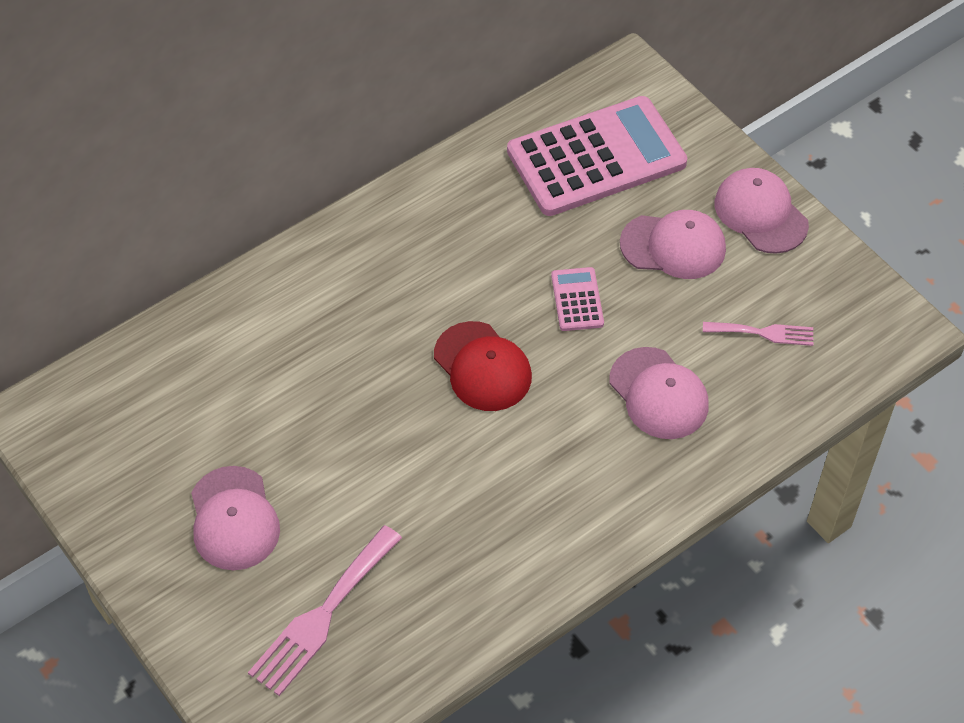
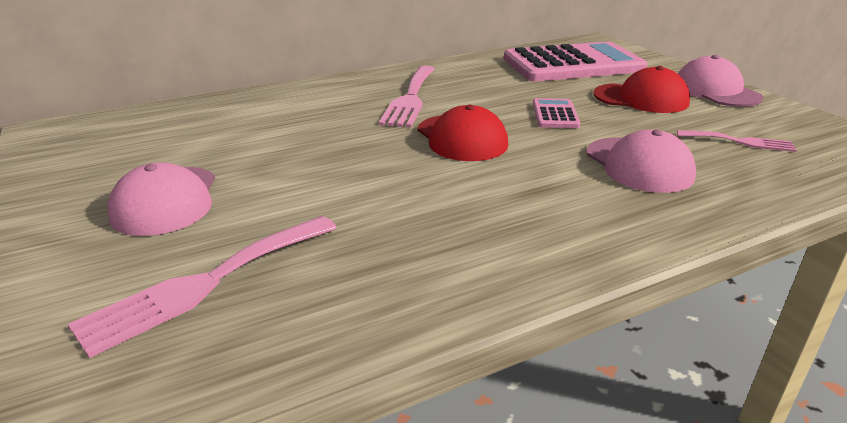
camera: 10 degrees right, 25 degrees down
(410, 284) = (410, 98): none -> pink fork
(673, 246) = (641, 98): pink cap -> red cap

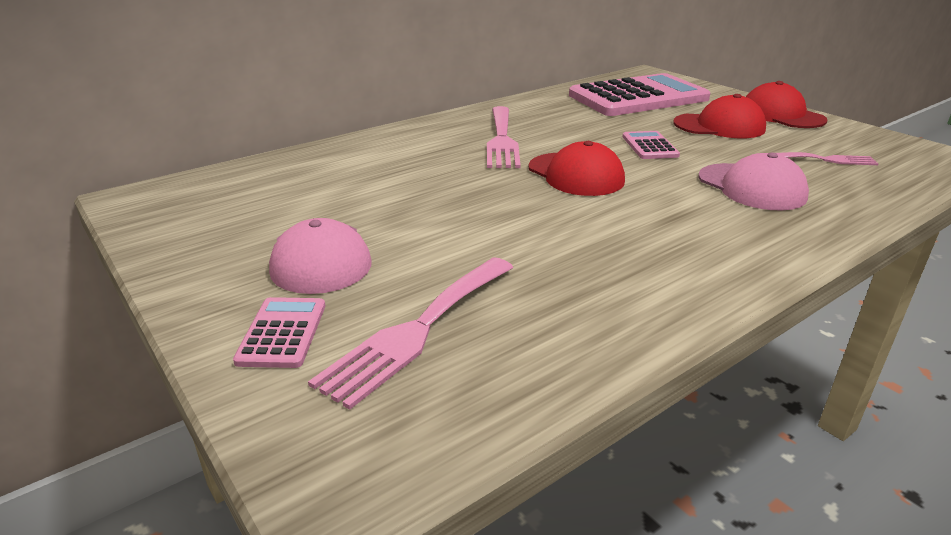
camera: 10 degrees left, 0 degrees up
(82, 271) = (282, 333): none -> pink calculator
(715, 91) = (781, 115): pink cap -> red cap

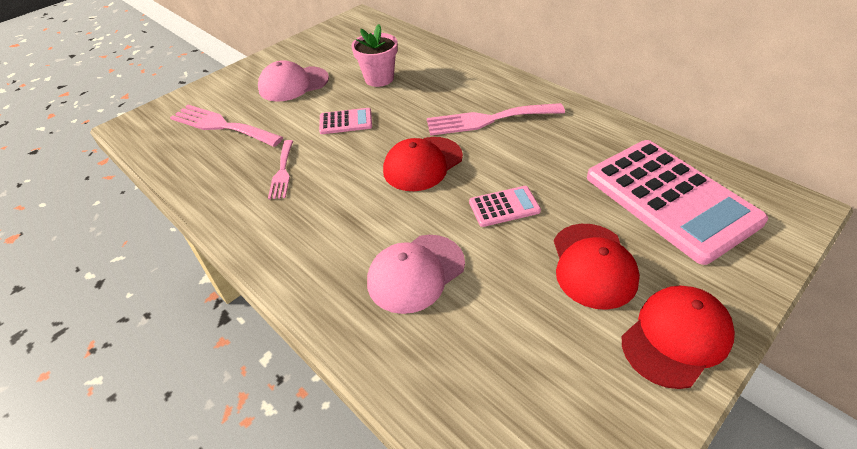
camera: 85 degrees right, 15 degrees up
(282, 333) = (227, 91): pink calculator -> pink calculator (346, 122)
(363, 190) = (379, 78): none -> pink flower pot
(827, 160) = (510, 354): pink fork -> pink fork (282, 172)

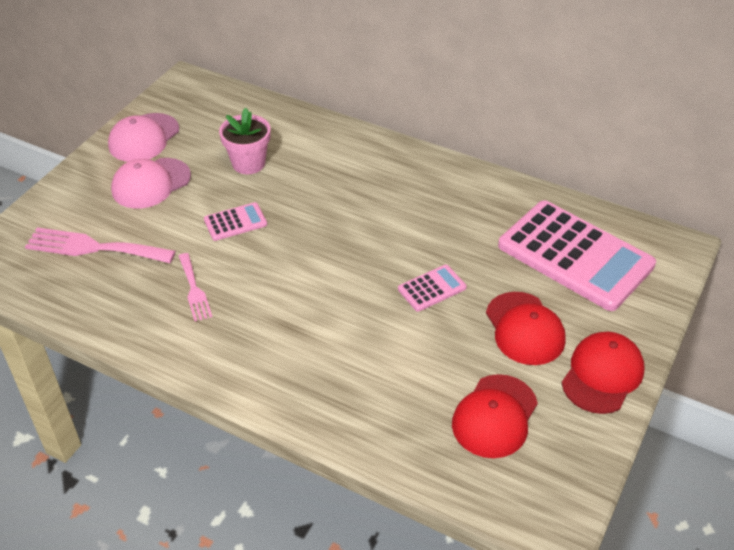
camera: 20 degrees left, 0 degrees up
(415, 273) = (374, 365): pink cap -> pink cap (144, 138)
(422, 164) = (337, 257): red cap -> red cap (494, 416)
(488, 120) = (385, 198): pink fork -> none

